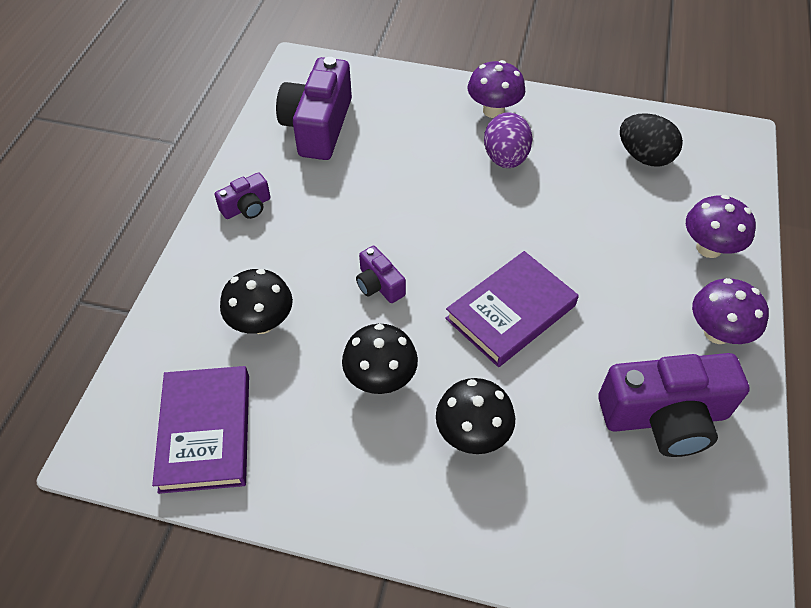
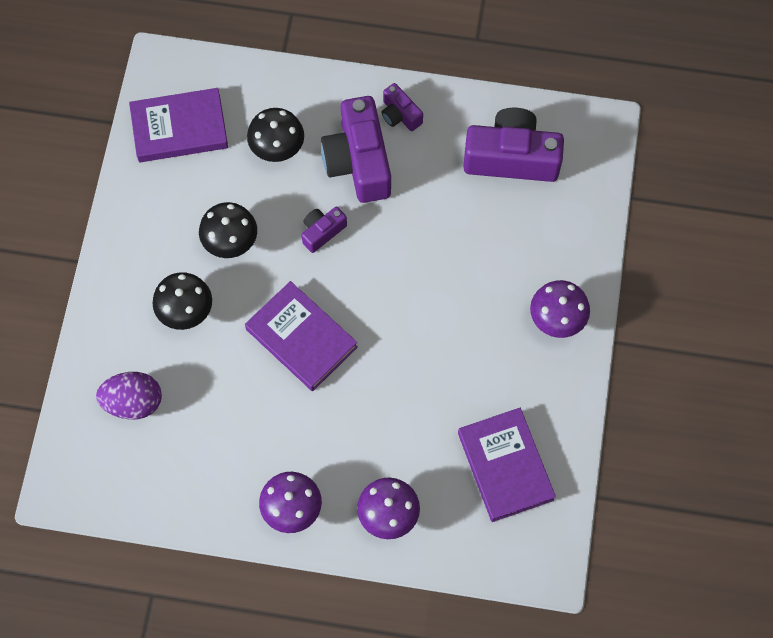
camera: 85 degrees right, 15 degrees up
(505, 158) = (487, 332): purple egg -> purple egg (133, 402)
(644, 157) = (505, 466): black egg -> purple book
(664, 417) = (207, 455): purple camera -> purple camera (358, 161)

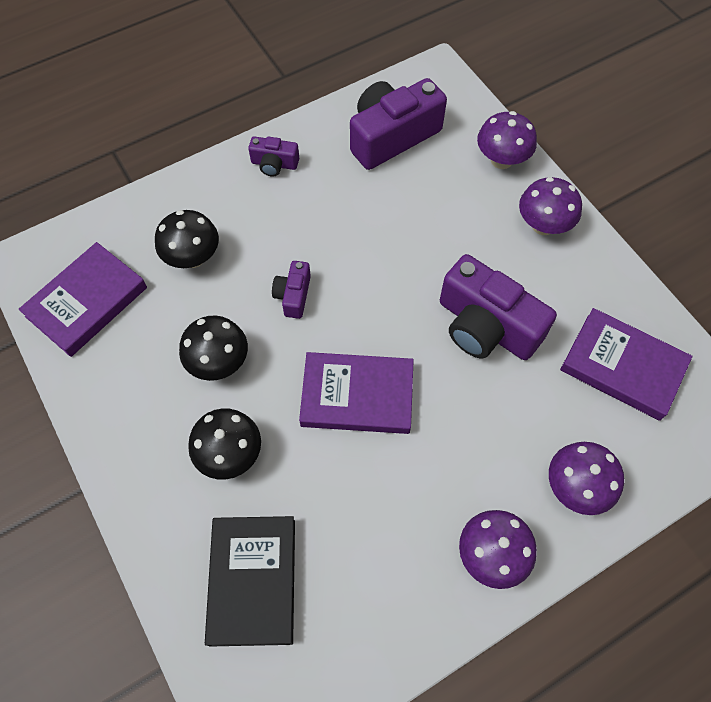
camera: 40 degrees left, 5 degrees down
(133, 402) = (253, 581): purple egg -> black book
(358, 161) = (273, 220): purple camera -> purple camera (486, 326)
(579, 242) = (501, 160): none -> purple mushroom

